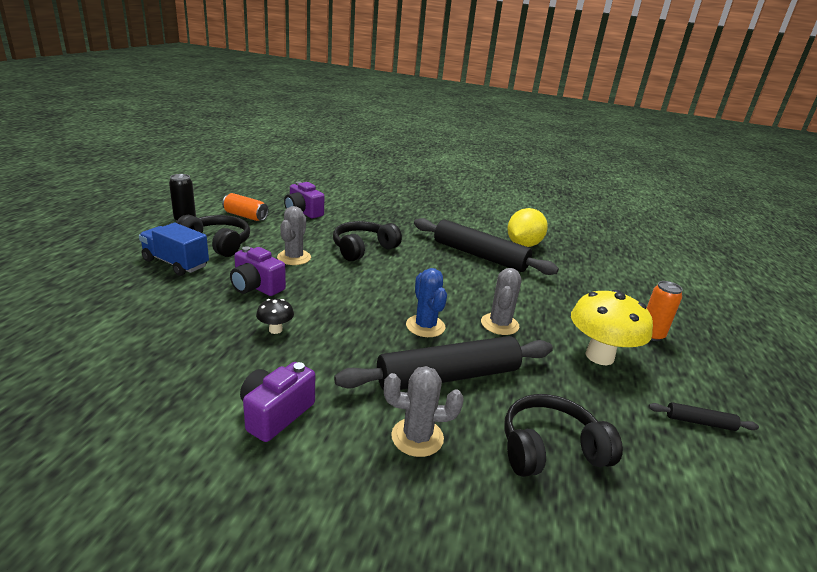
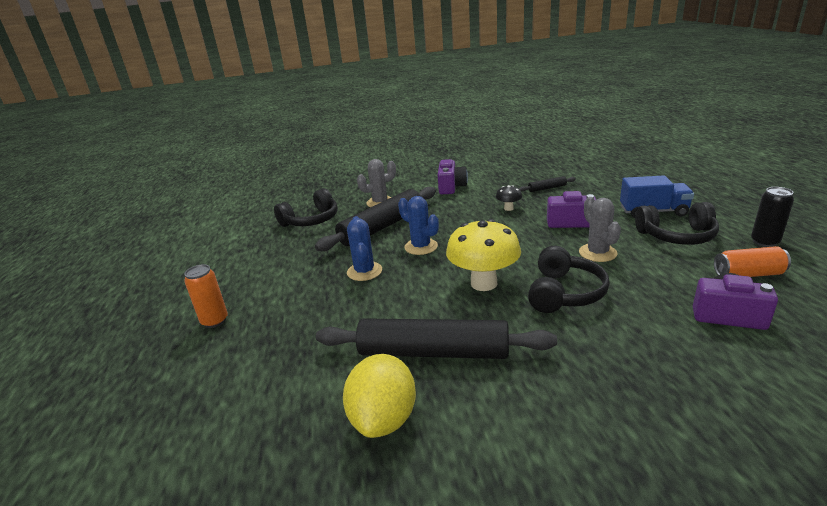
camera: 160 degrees right, 0 degrees up
(499, 324) = (364, 271): grey cactus -> blue cactus
(599, 356) = (274, 279): yellow mushroom -> yellow mushroom (483, 283)
(699, 422) = (211, 263): black rolling pin -> black rolling pin (547, 188)

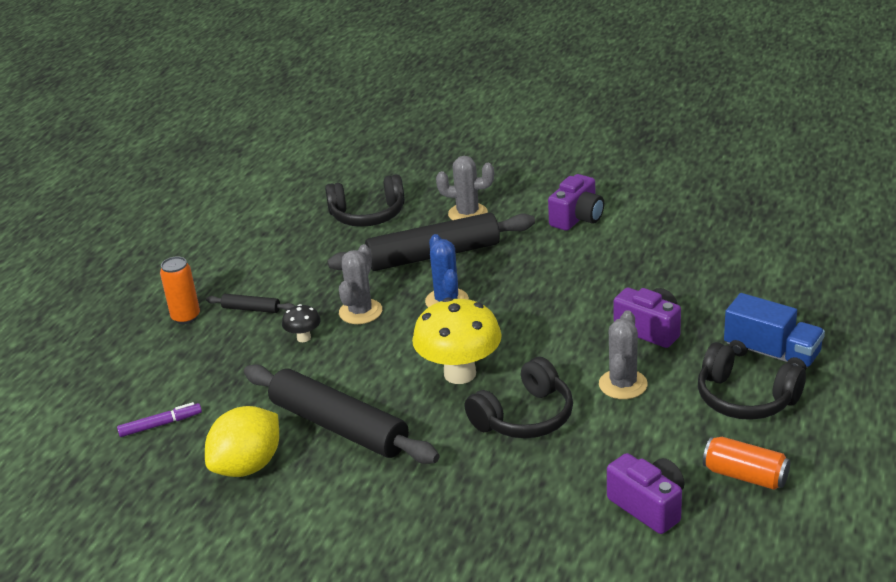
camera: 30 degrees right, 5 degrees up
(258, 417) = (160, 424): none -> purple marker
(364, 271) = (360, 312): blue cactus -> grey cactus
(508, 208) = (605, 281): black mushroom -> black mushroom (304, 338)
(547, 188) = (693, 265): black rolling pin -> black rolling pin (251, 309)
(764, 242) = (835, 447): black can -> none

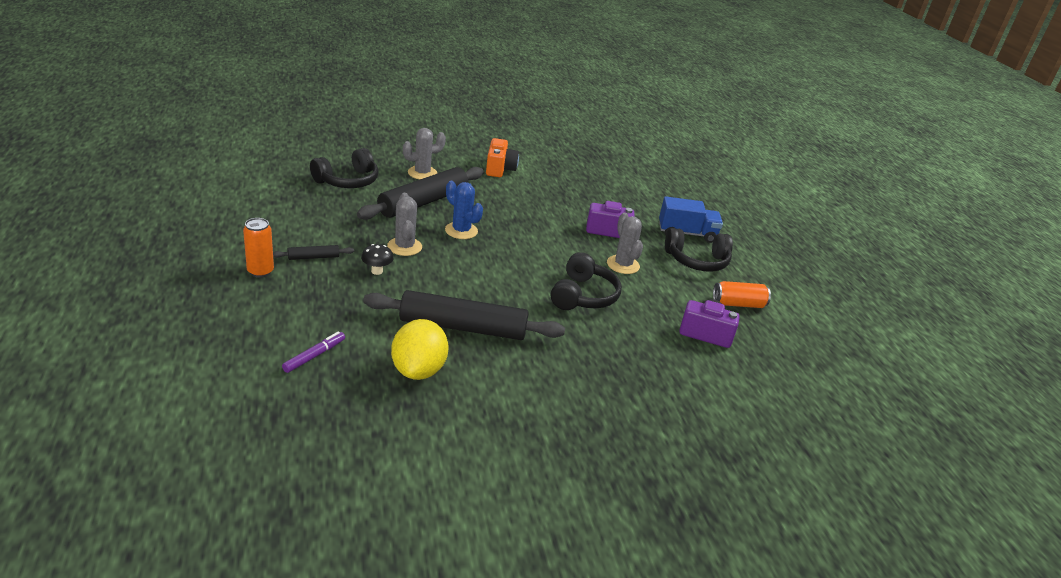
camera: 40 degrees left, 0 degrees up
(460, 374) = (515, 276): yellow mushroom -> none
(577, 218) = (499, 169): purple camera -> orange camera

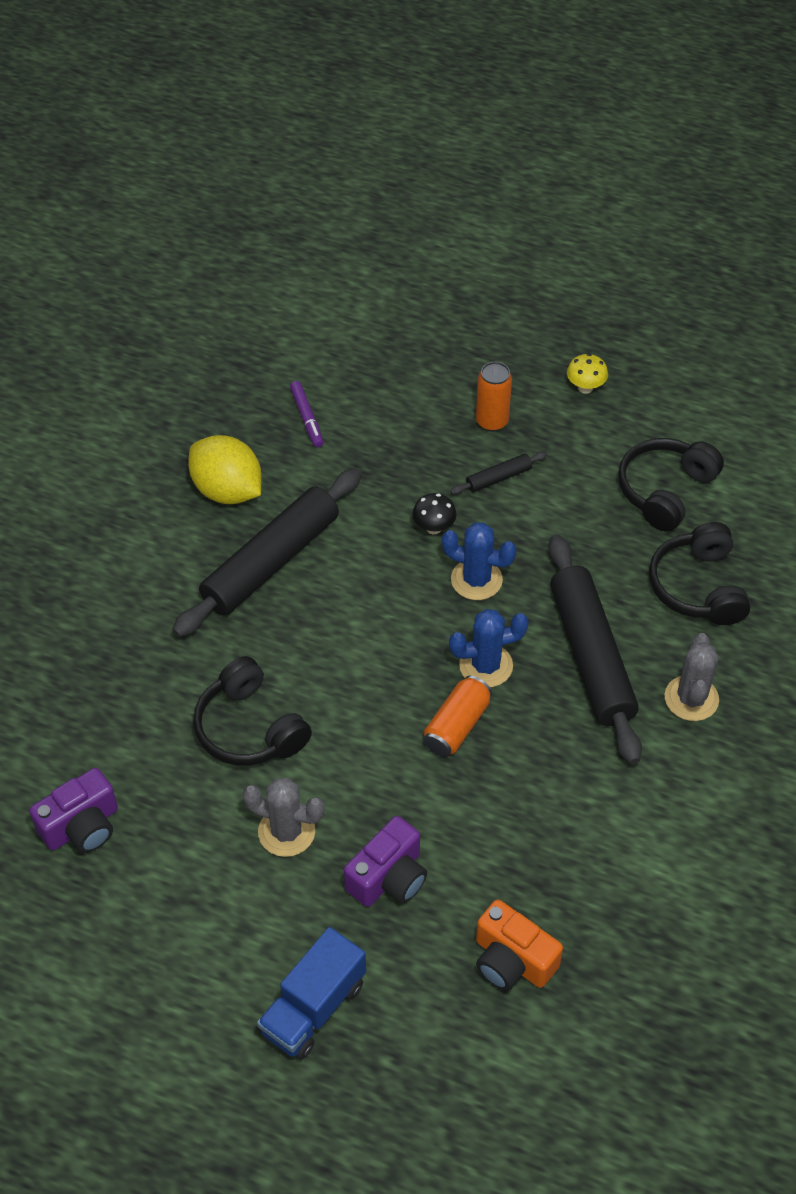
camera: 130 degrees right, 20 degrees up
(201, 242) = (585, 388): none -> yellow mushroom
(313, 257) = (498, 478): black rolling pin -> black rolling pin turned 45 degrees clockwise
(404, 247) = (476, 580): grey cactus -> blue cactus
(499, 169) = (667, 829): orange camera -> orange camera (512, 960)
(697, 261) = (233, 957): black headphones -> black headphones (665, 491)
(738, 304) = (103, 928): orange can -> orange can (457, 726)

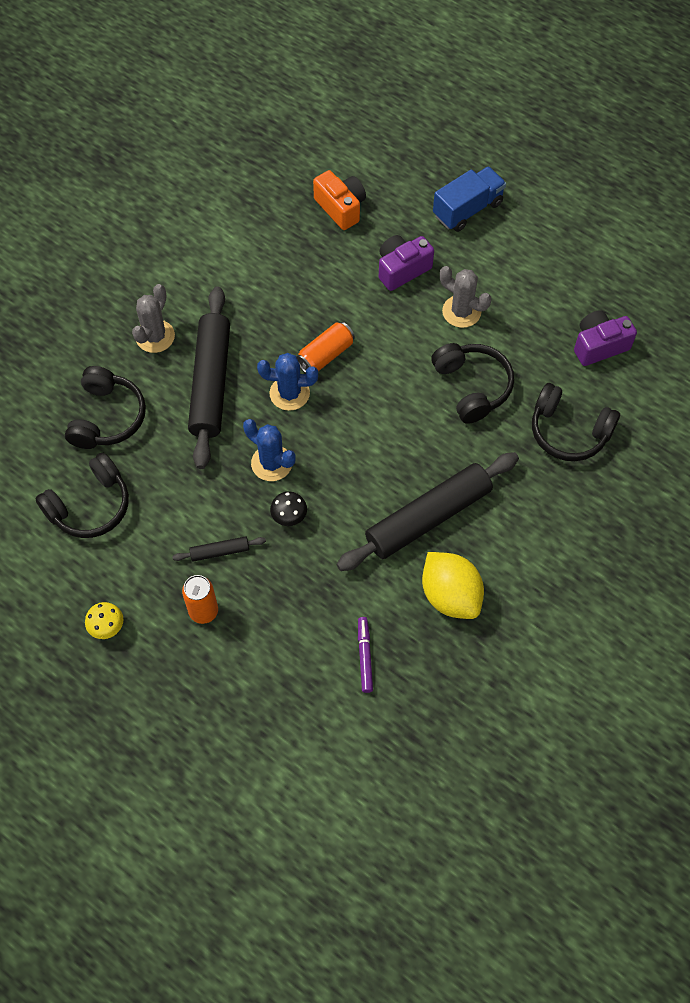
camera: 165 degrees left, 10 degrees up
(112, 699) = (568, 431): none -> black headphones

